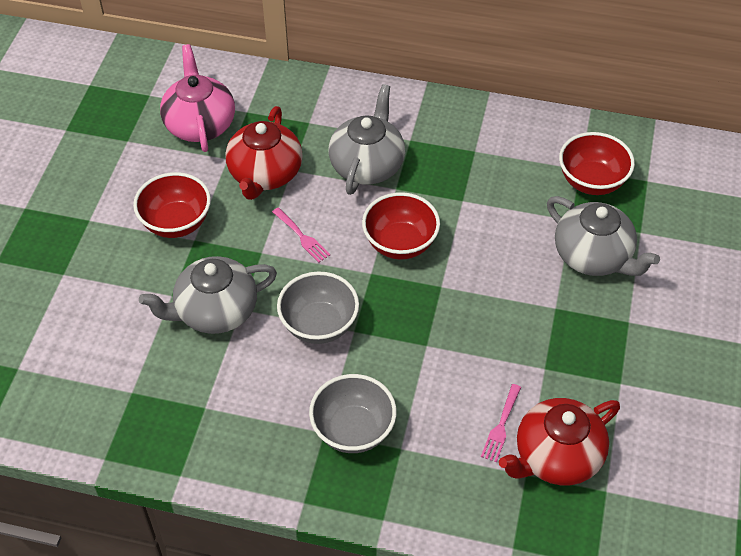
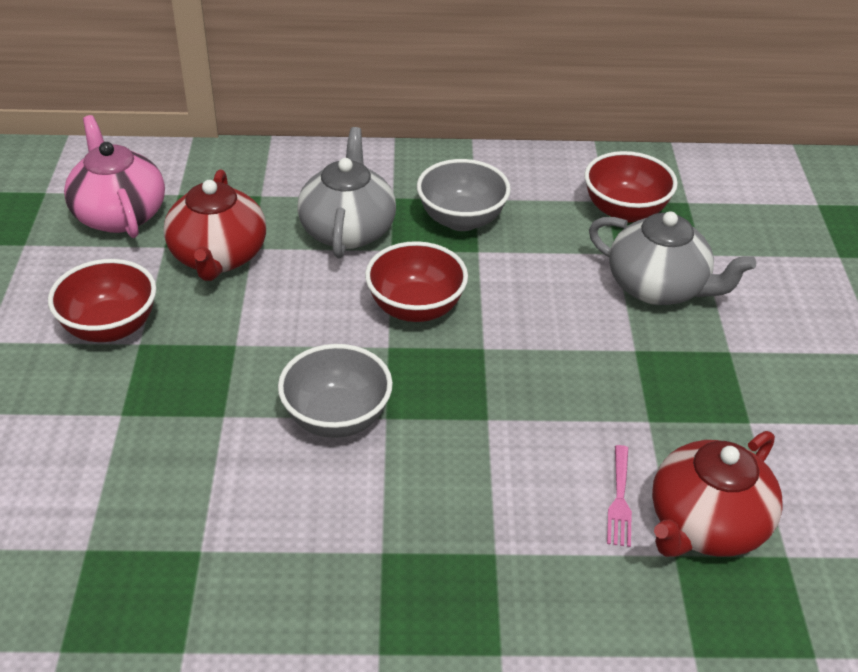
camera: 15 degrees left, 10 degrees down
(215, 311) = (188, 424): grey teapot -> none
(302, 237) = (285, 319): pink fork -> none
(353, 430) = (422, 542): grey bowl -> grey bowl (461, 220)

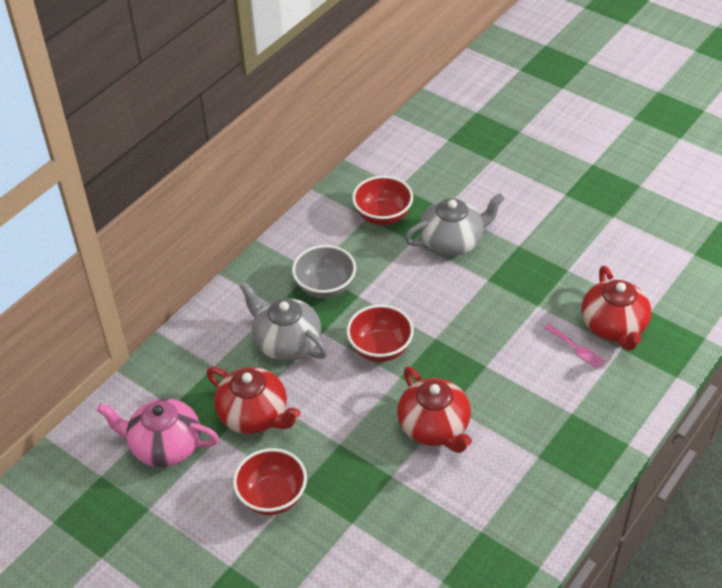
camera: 50 degrees left, 5 degrees up
(337, 418) = (434, 427): grey bowl -> red teapot

